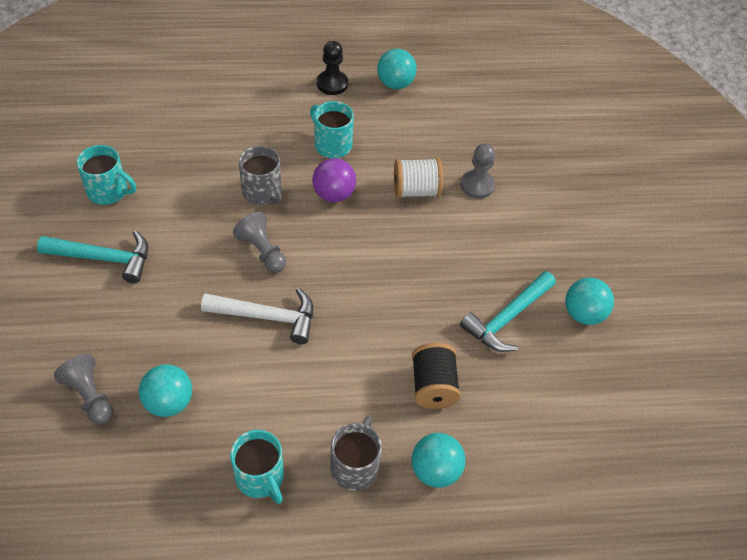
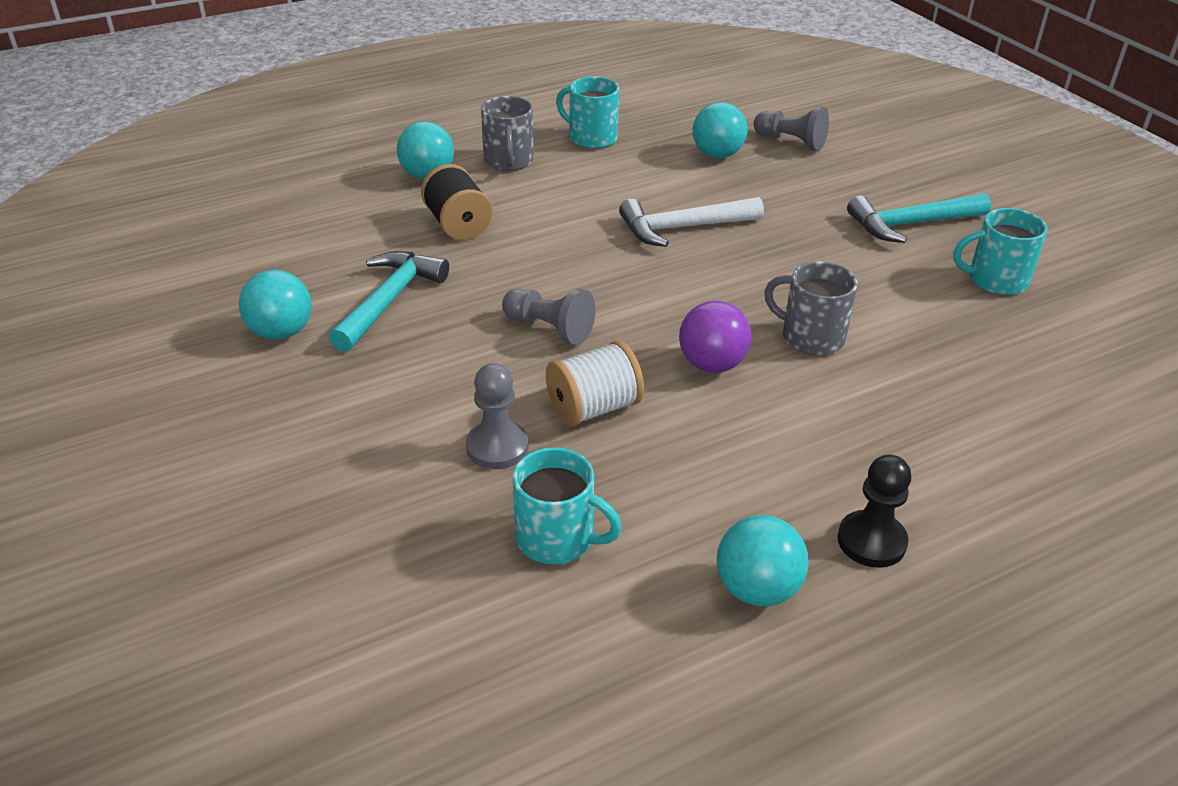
camera: 160 degrees right, 15 degrees down
(262, 251) = (746, 278): grey pawn -> grey pawn (549, 329)
(332, 144) = (775, 432): turquoise mug -> turquoise mug (557, 538)

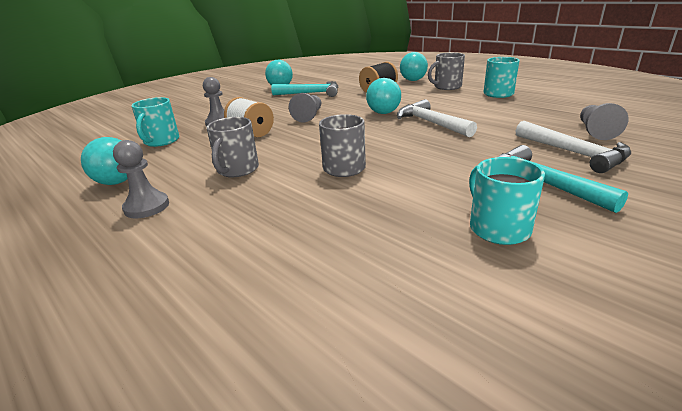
camera: 75 degrees right, 10 degrees down
(712, 364) = (299, 148): purple ball -> none
(717, 155) = (533, 117): turquoise ball -> turquoise ball (383, 113)
(770, 439) = (237, 170): none -> grey mug
(846, 179) = (573, 153): none -> white hammer
(871, 541) = (147, 207): black pawn -> grey pawn

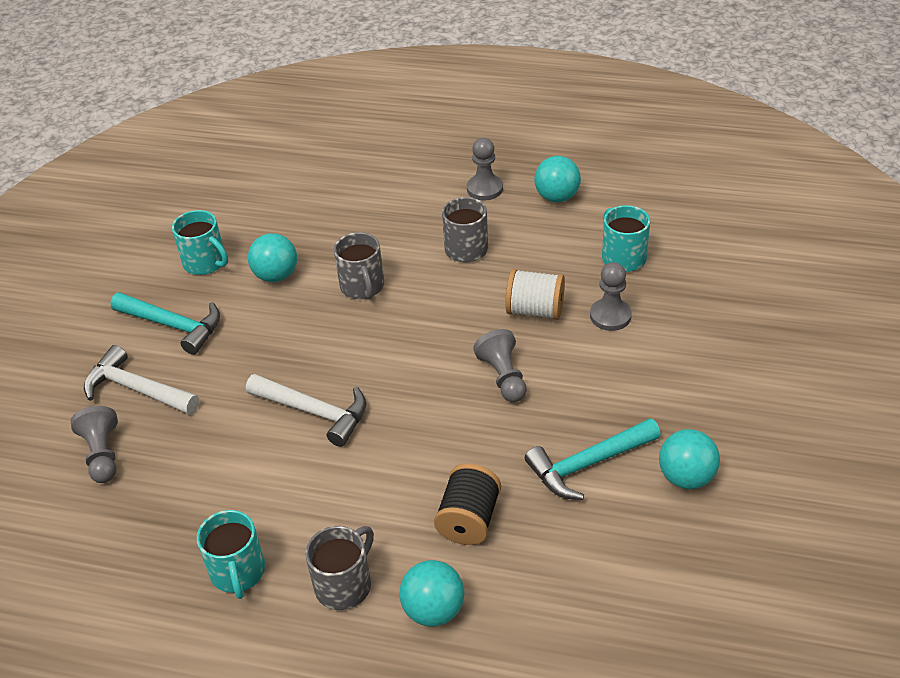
camera: 150 degrees right, 15 degrees up
(383, 113) = (399, 423): turquoise ball -> turquoise ball (276, 275)

